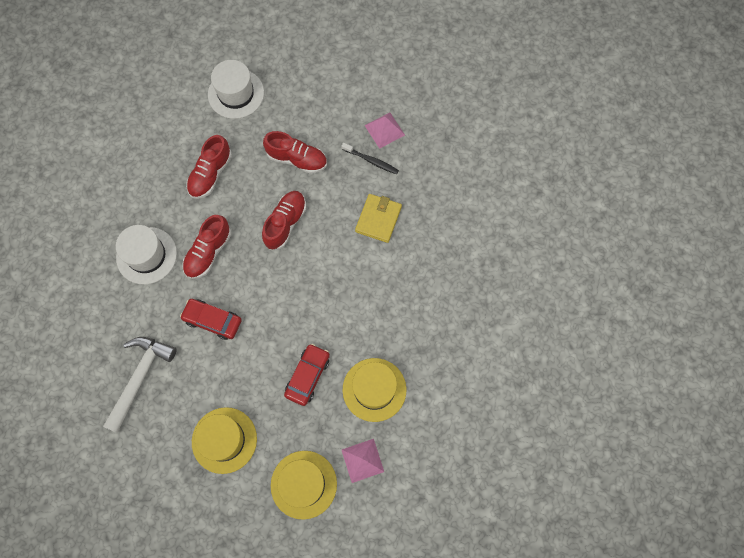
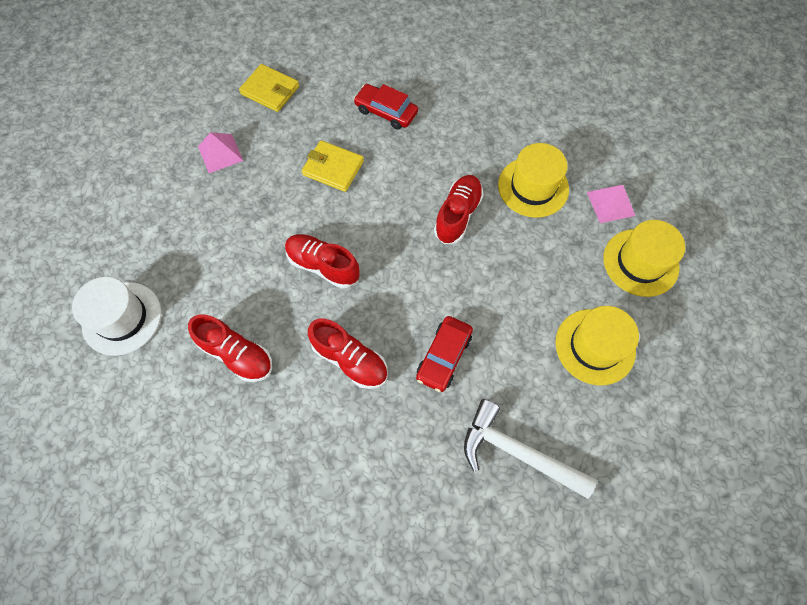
camera: 85 degrees left, 5 degrees down
(146, 255) = (344, 443): white hat -> none
(297, 159) = (238, 248): red shoe -> red shoe (457, 215)
(307, 376) = (517, 251): red car -> red car (386, 112)
(371, 161) = (257, 169): black toothbrush -> none
(455, 157) = (270, 90): none -> yellow wallet

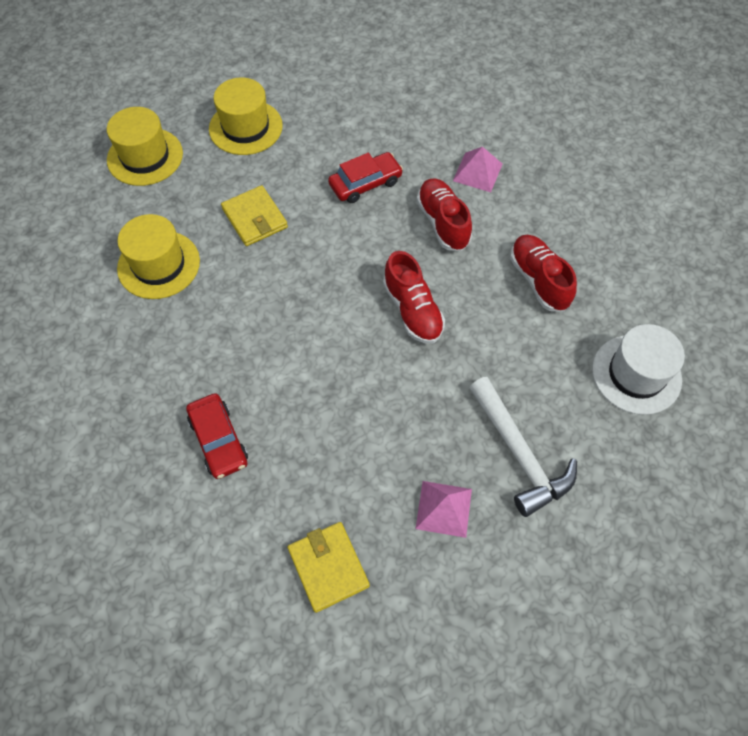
camera: 145 degrees left, 5 degrees down
(333, 168) = (330, 406): yellow wallet -> yellow wallet (255, 218)
(457, 215) = (251, 281): red shoe -> none
(517, 452) = (365, 103): white hammer -> white hammer (519, 453)
(610, 203) = (111, 210): pink pyramid -> pink pyramid (477, 172)

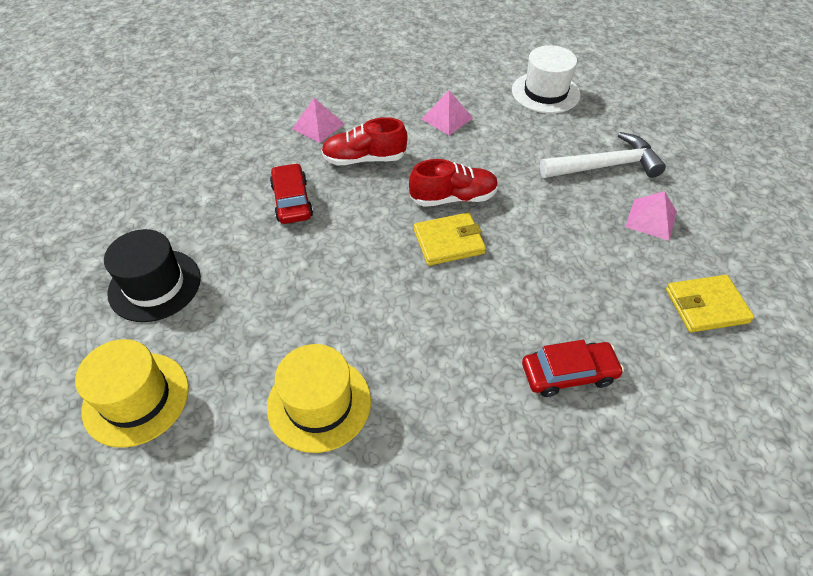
camera: 75 degrees left, 10 degrees down
(245, 127) = (155, 285): yellow hat -> black hat
(255, 218) = (293, 297): yellow wallet -> yellow wallet (449, 242)
(538, 280) = (447, 118): red shoe -> pink pyramid

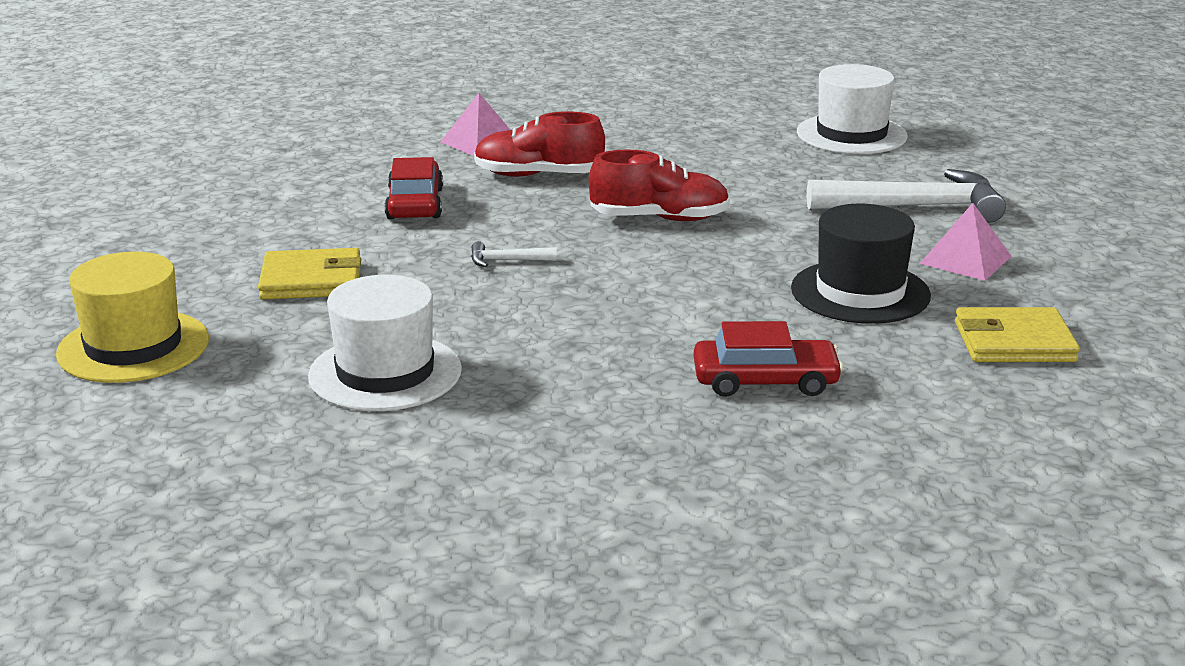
camera: 10 degrees right, 25 degrees down
(155, 285) = (191, 259): black hat -> black hat (860, 292)
(319, 403) = (385, 373): yellow hat -> white hat
(368, 258) = (507, 261): none -> white hammer
(447, 118) = (682, 148): pink pyramid -> none
(449, 242) = (635, 256): yellow wallet -> yellow wallet (311, 280)

